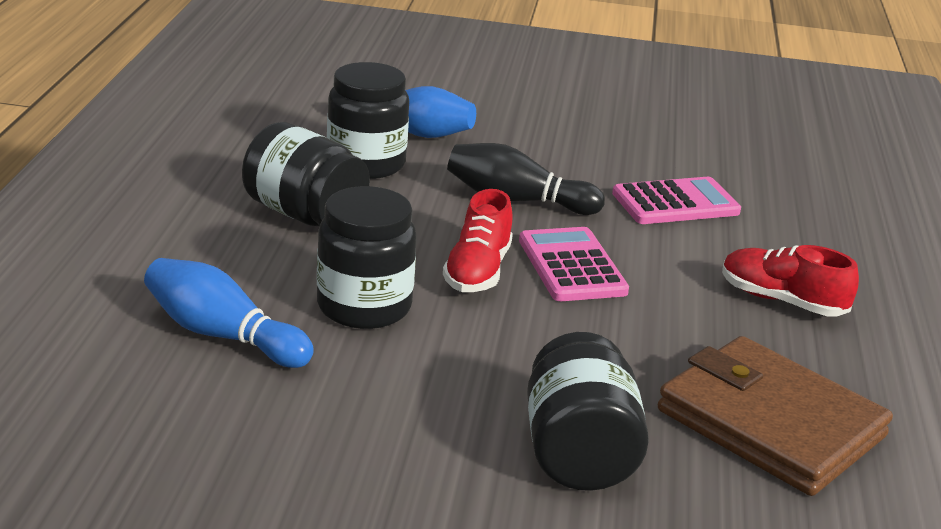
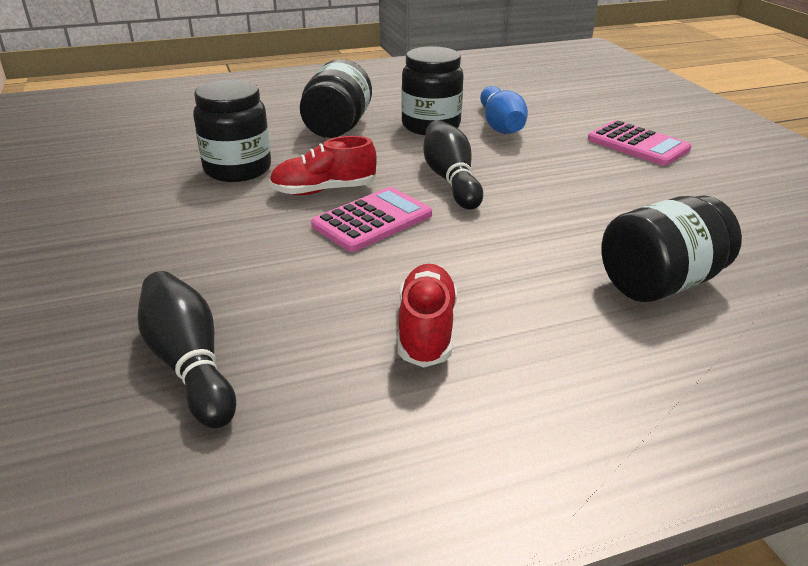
camera: 65 degrees right, 5 degrees up
(223, 335) = (170, 144): blue bowling pin -> none
(578, 453) = (94, 280): black jar -> black jar (659, 283)
(675, 203) = (546, 240): pink calculator -> pink calculator (638, 144)
(770, 423) = (189, 363): brown wallet -> black bowling pin

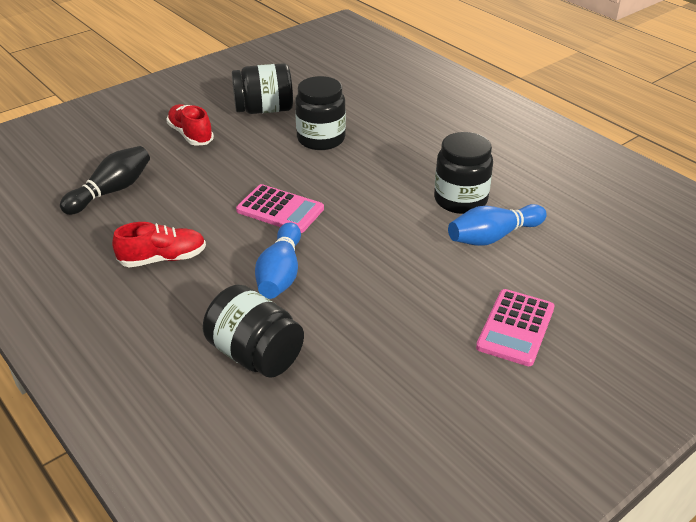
camera: 70 degrees right, 5 degrees up
(324, 190) = (311, 180): red shoe -> red shoe (191, 135)
(337, 127) = (420, 157): black jar -> black jar (264, 110)
(450, 179) = (363, 230): black bowling pin -> none
(508, 242) = (280, 274): none -> blue bowling pin

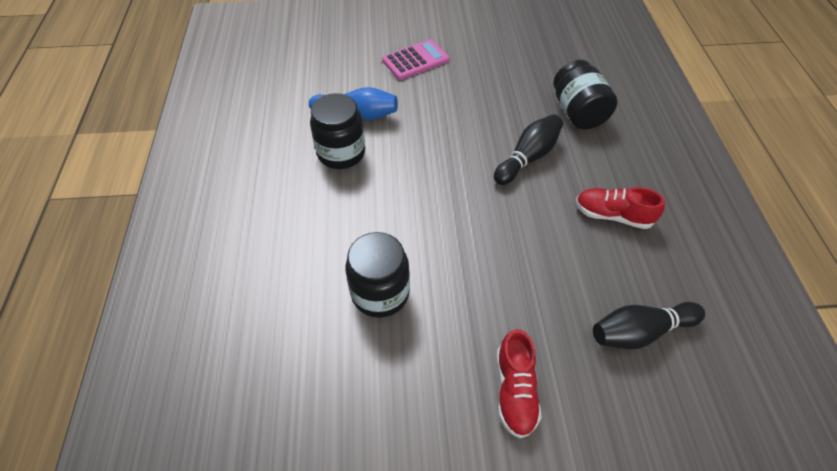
camera: 145 degrees left, 15 degrees up
(264, 110) = (398, 392): black jar -> none
(280, 210) = (488, 217): pink calculator -> none
(280, 274) = (527, 157): blue bowling pin -> black bowling pin

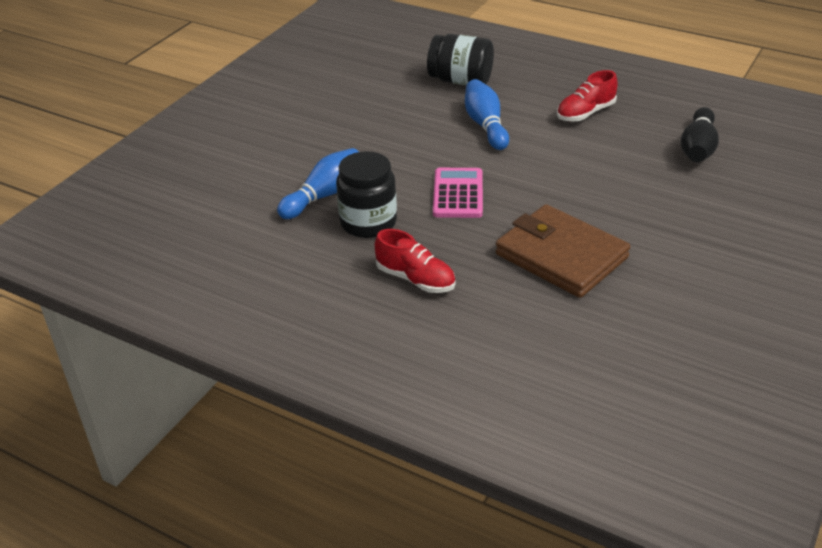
camera: 55 degrees left, 15 degrees down
(380, 293) = (561, 256): black jar -> brown wallet
(415, 60) = (288, 134): pink calculator -> pink calculator (458, 194)
(515, 390) = (705, 222): red shoe -> red shoe (415, 279)
(527, 157) = (485, 125): black bowling pin -> blue bowling pin

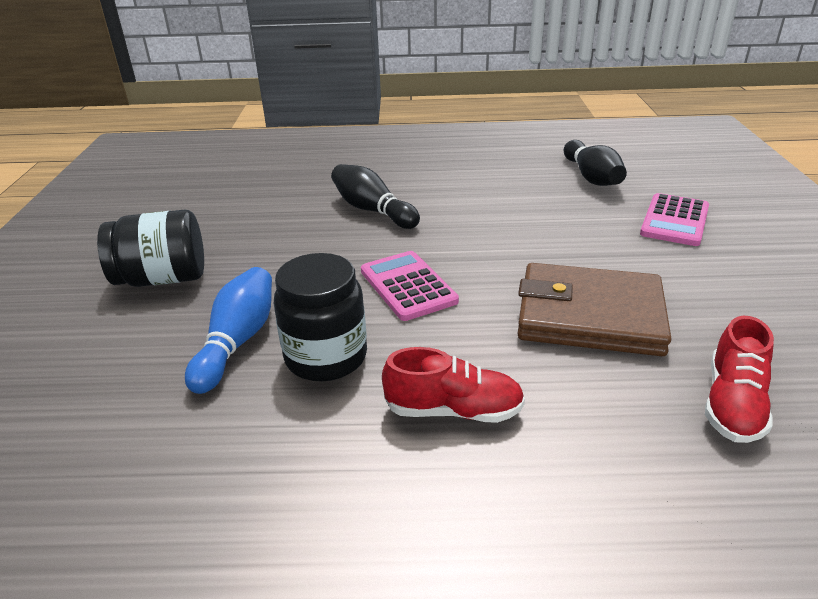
camera: 30 degrees left, 5 degrees down
(460, 81) = (308, 179): black jar -> black jar (163, 279)
(485, 125) = (372, 210): blue bowling pin -> black bowling pin
(585, 113) = (460, 175): red shoe -> red shoe (733, 404)
(719, 209) = (674, 221): none -> pink calculator

